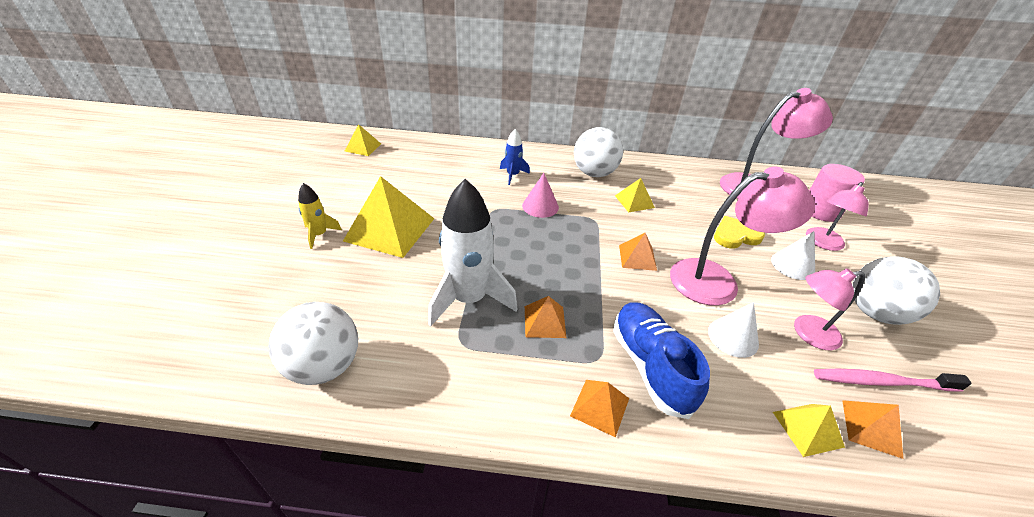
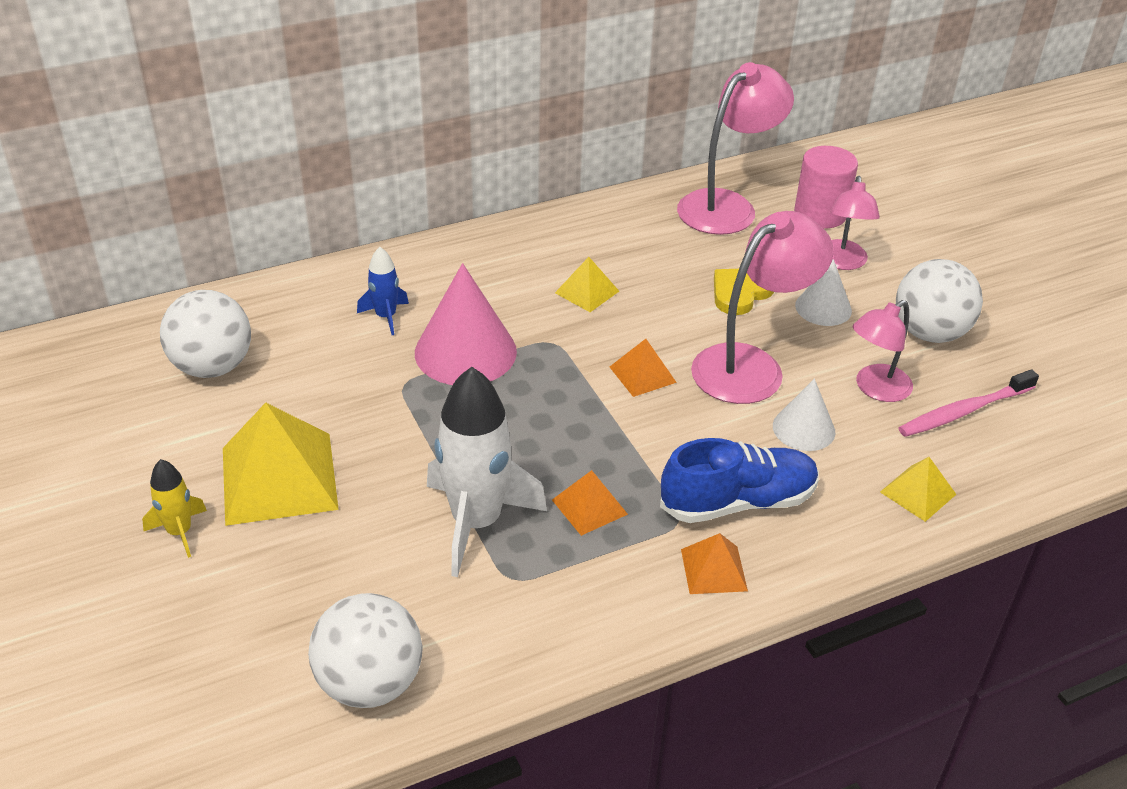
camera: 30 degrees left, 0 degrees up
(363, 147) = (92, 362): yellow pyramid -> none
(540, 206) = (465, 352): pink cone -> pink cone, size x1.73
(594, 173) = (502, 266): white ball -> white ball (212, 367)
(650, 366) = (737, 502): blue shoe -> blue shoe turned 120 degrees clockwise
(871, 428) = (971, 464): orange pyramid -> none

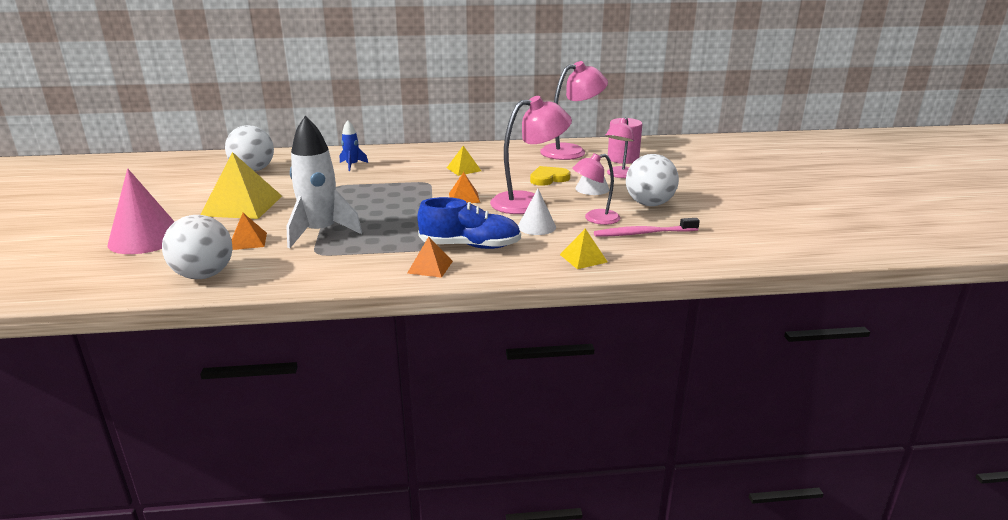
camera: 20 degrees right, 15 degrees down
(179, 532) = (176, 215): yellow rocket -> none
(465, 352) = (379, 180): pink cone -> pink cone (146, 238)
(589, 507) = (385, 236): orange pyramid -> orange pyramid (248, 241)

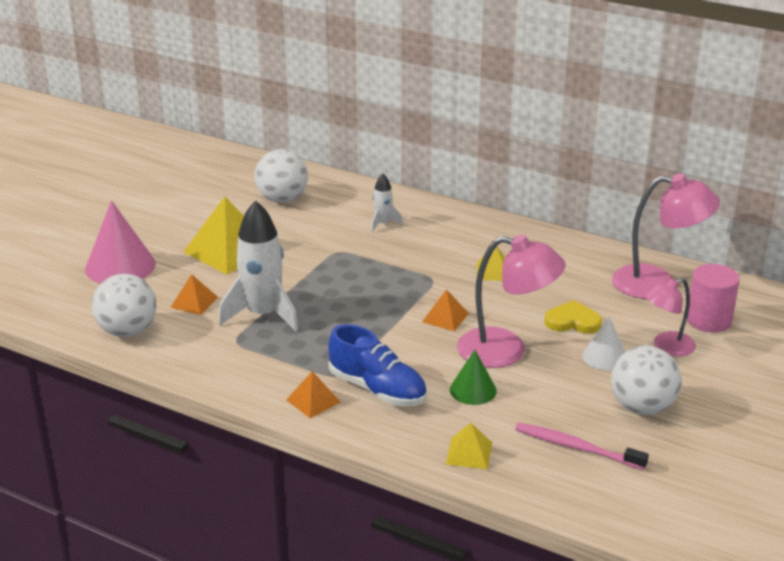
camera: 35 degrees right, 5 degrees up
(352, 165) = (383, 224): blue rocket -> white rocket
(536, 226) = (473, 390): white cone -> green cone
(595, 219) = (549, 404): pink lamp -> none

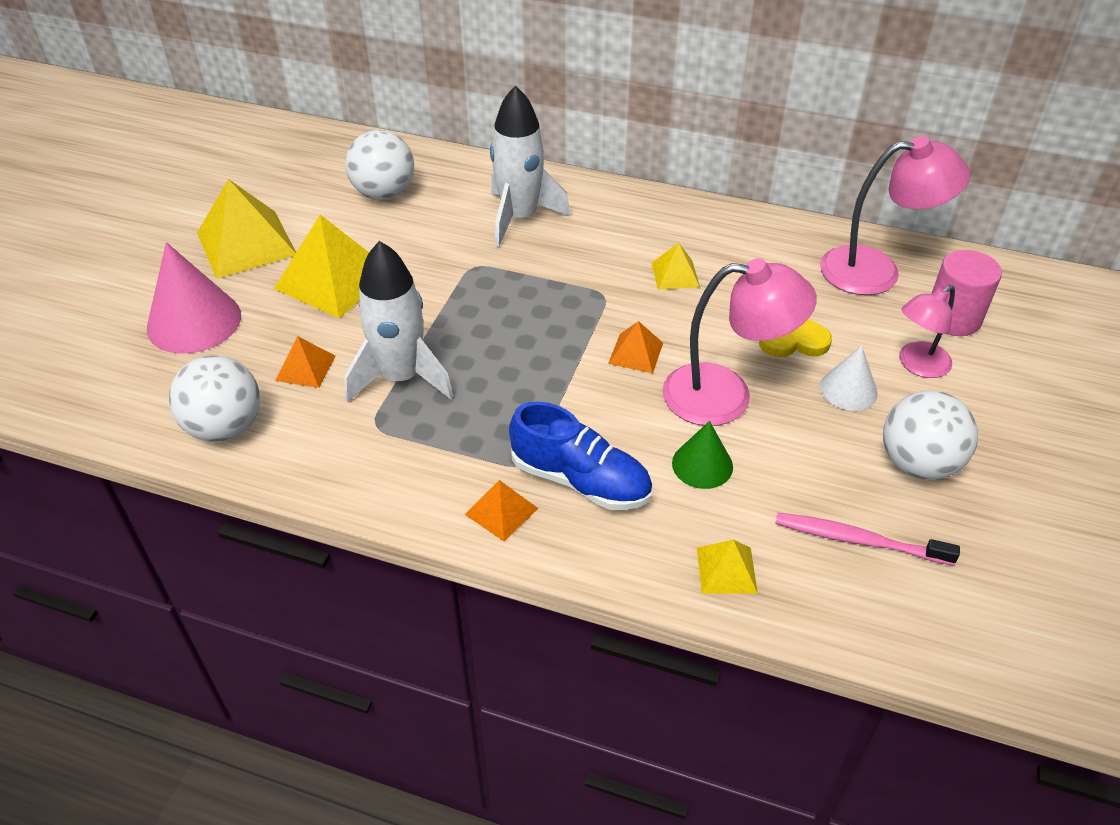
camera: 10 degrees left, 15 degrees up
(170, 222) = (246, 243): none -> yellow pyramid
(383, 224) = (520, 218): white rocket -> white rocket, size x2.03

